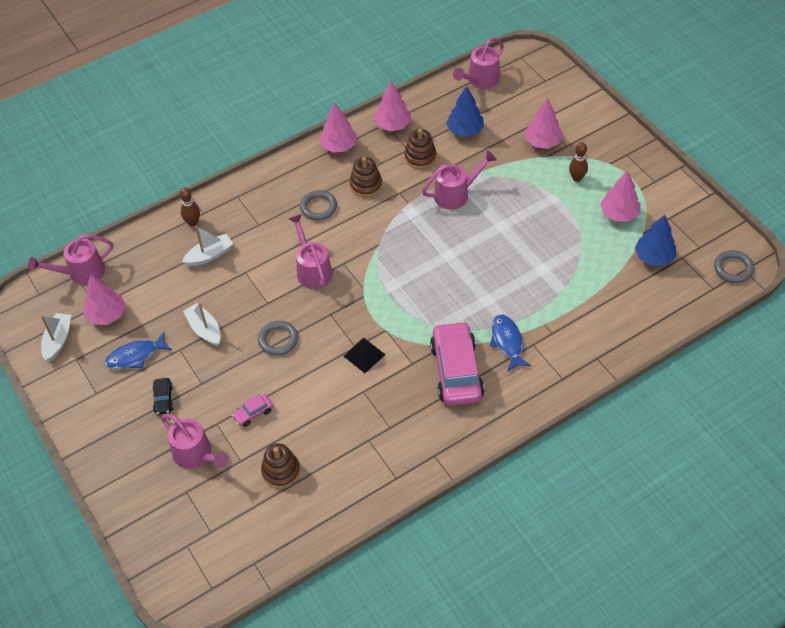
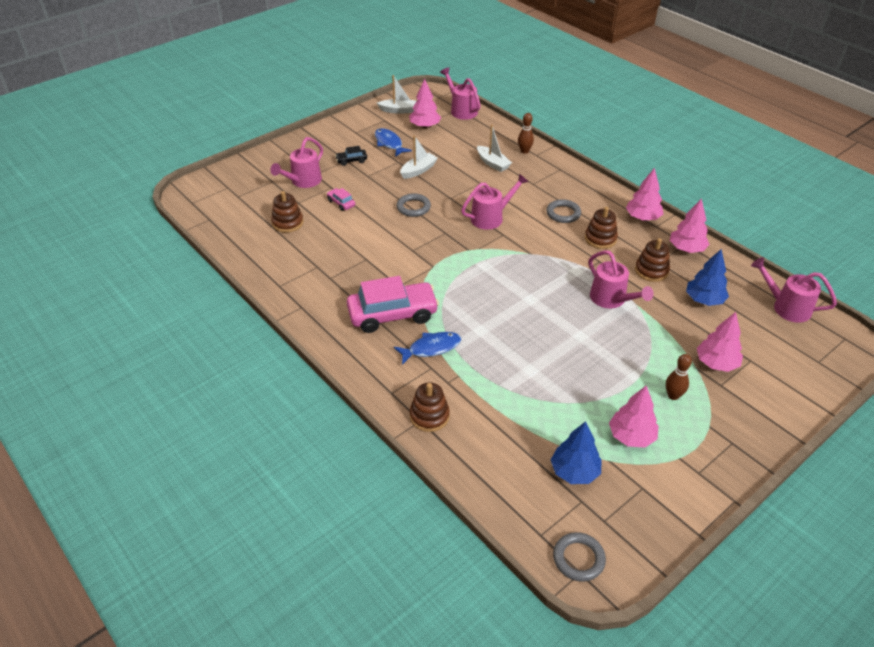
camera: 80 degrees right, 10 degrees down
(364, 355) = (404, 256): black pyramid -> none
(592, 350) = (429, 416): none -> brown stacking toy

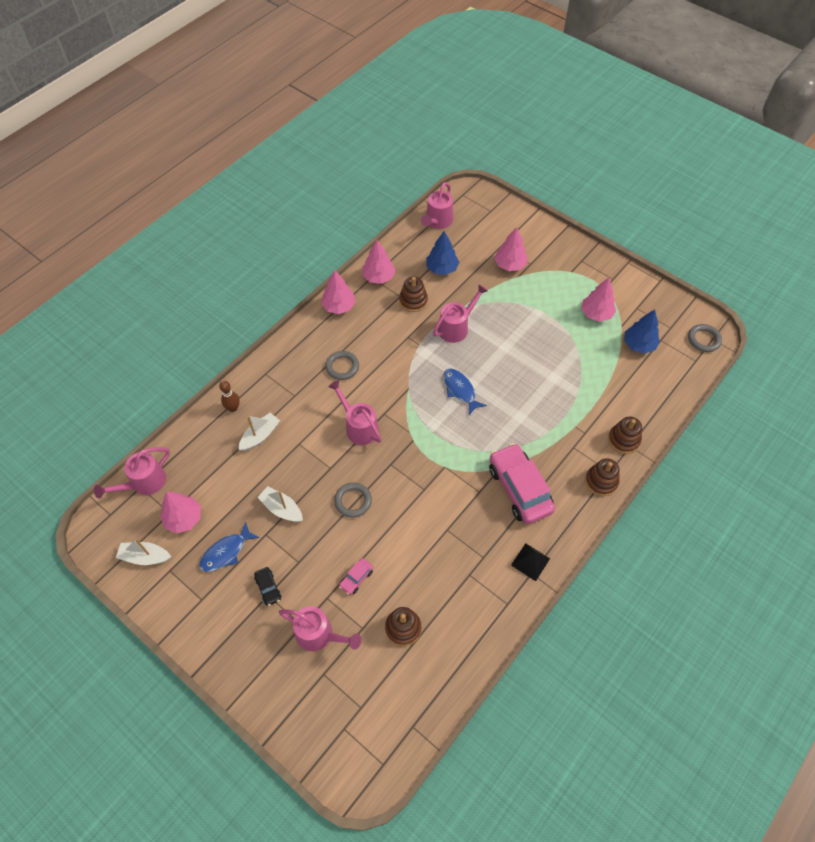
camera: 100 degrees left, 15 degrees up
(312, 308) = (530, 561): none -> black pyramid
(399, 110) = (145, 557): white boat -> white boat turned 75 degrees counterclockwise
(431, 348) = (551, 450): blue fish -> blue fish (460, 390)
(600, 239) = (376, 337): brown stacking toy -> brown stacking toy (601, 481)
(673, 396) = (550, 290): brown bowling pin -> none

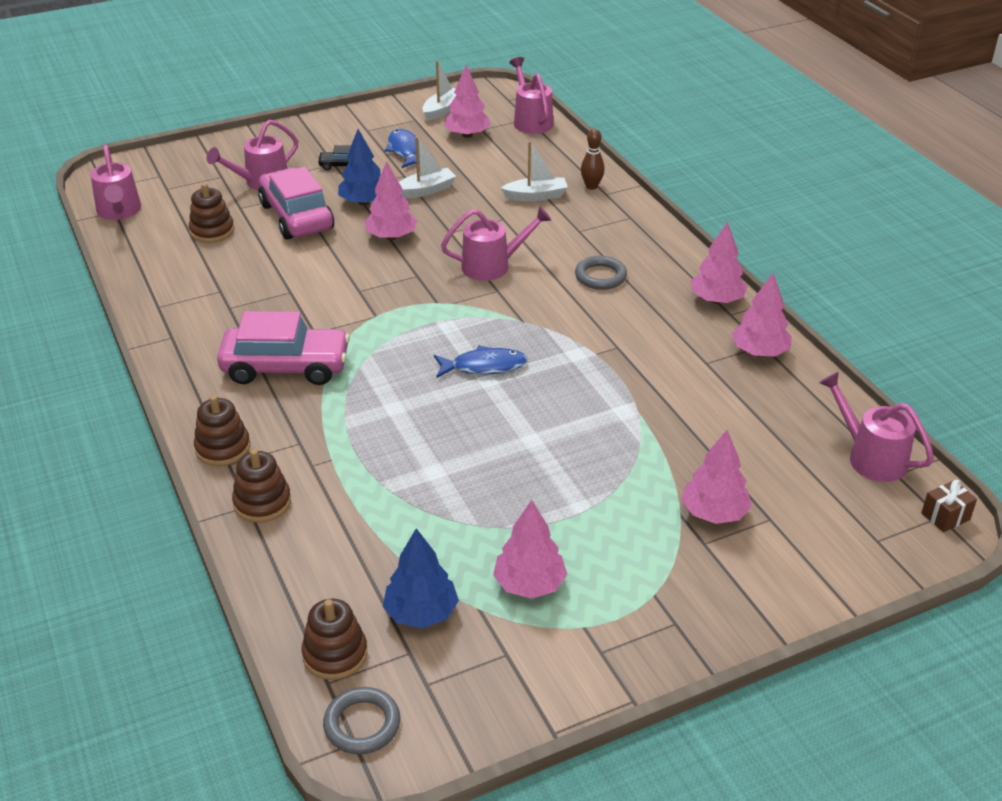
camera: 115 degrees right, 20 degrees down
(260, 436) = (536, 196): white boat -> white boat turned 75 degrees counterclockwise
(353, 501) = (391, 237): grey ring -> pink tree
(356, 578) = (296, 217): pink car -> pink car, size x2.29
(413, 301) = (688, 373): brown stacking toy -> brown stacking toy (335, 654)
(441, 268) = (746, 425): blue tree -> blue tree (364, 202)
(456, 327) = (606, 401): pink watering can -> pink watering can (119, 212)
(462, 193) = (945, 516): none -> brown gift
(530, 561) = (185, 341): black pyramid -> none

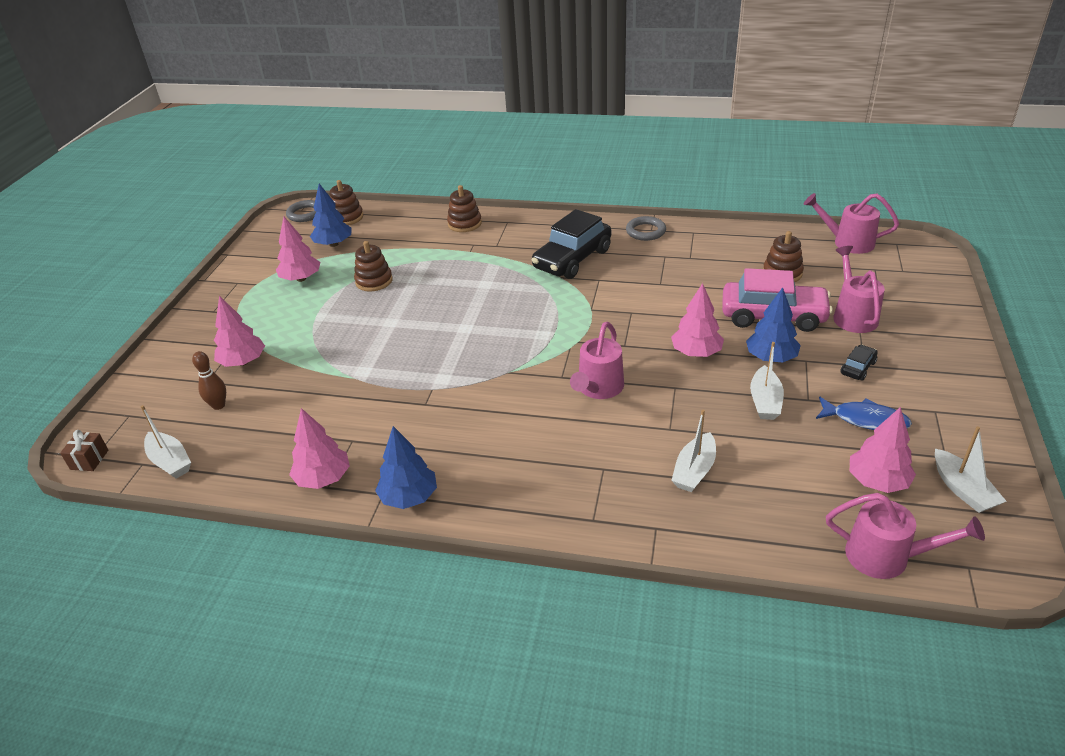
camera: 130 degrees right, 0 degrees up
(223, 448) = (522, 223): brown stacking toy -> brown stacking toy (374, 281)
(286, 367) = (572, 259): pink car -> black car
(484, 366) = (480, 333): blue fish -> none
(591, 186) = (680, 524): brown bowling pin -> brown bowling pin (218, 405)
(600, 276) = (519, 443): grey ring -> grey ring (645, 231)
(716, 300) = (409, 497): pink tree -> blue tree
(869, 456) = (170, 461): pink watering can -> white boat

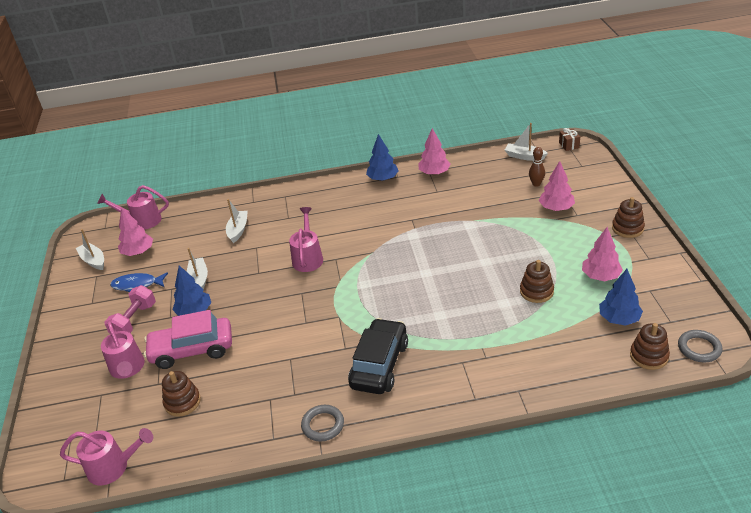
camera: 160 degrees right, 0 degrees up
(464, 224) = (517, 383): brown stacking toy -> brown stacking toy (627, 228)
(696, 353) = (248, 301): pink tree -> none
(857, 368) = (134, 321): black car -> pink dumbbell

